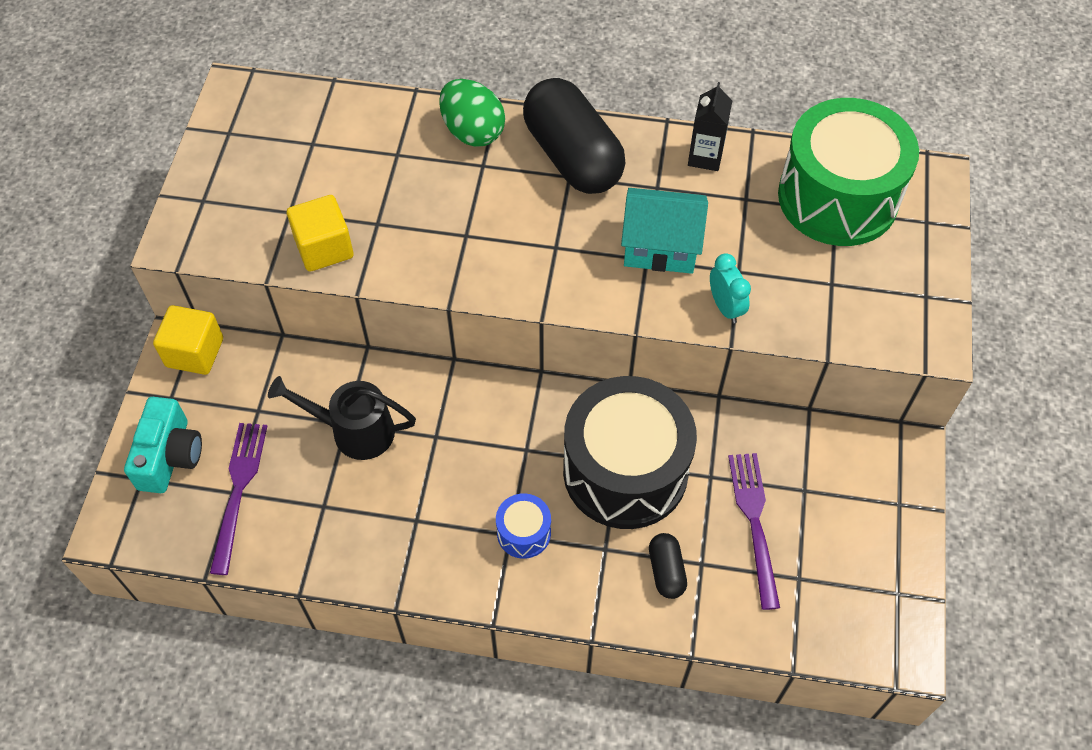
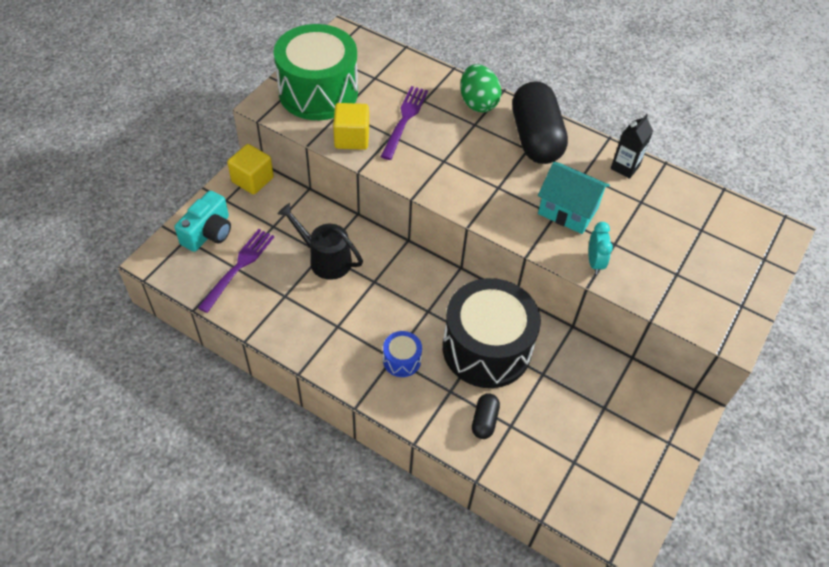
camera: 20 degrees right, 5 degrees down
(754, 522) = (559, 413): purple fork -> purple fork (404, 119)
(837, 197) = (706, 222): green drum -> green drum (318, 92)

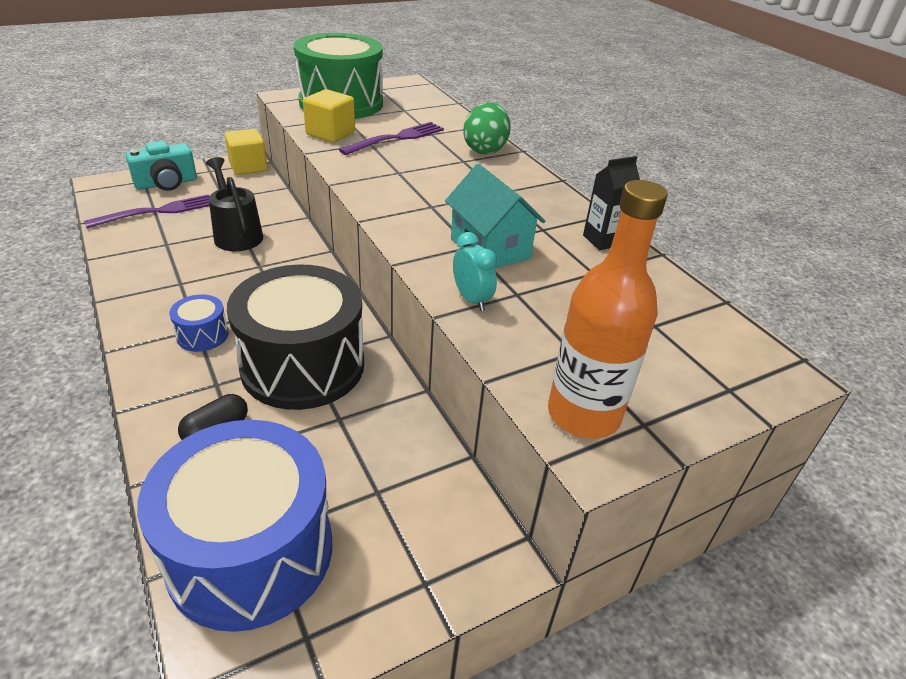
camera: 30 degrees right, 15 degrees down
(535, 138) = (518, 188): black capsule -> none
(575, 477) = (251, 552): none -> blue drum
(594, 262) = (471, 299): turquoise clock -> turquoise clock turned 60 degrees counterclockwise
(711, 315) = (583, 414): none -> orange bottle

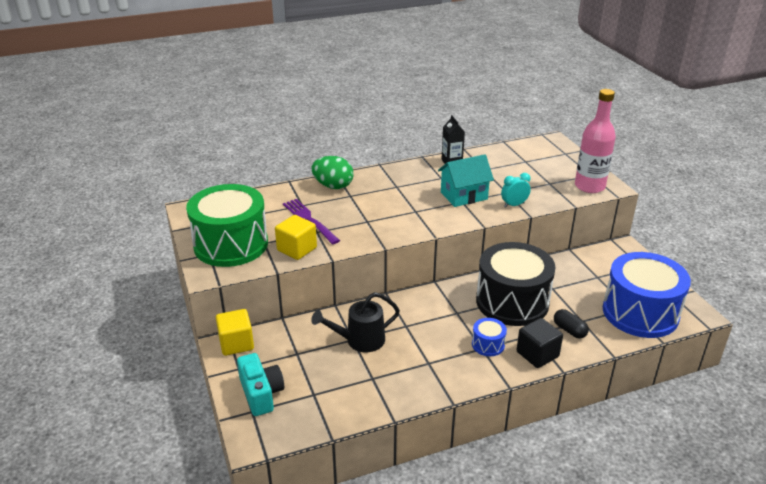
camera: 80 degrees left, 5 degrees down
(157, 211) = (316, 391): purple fork -> none
(166, 385) = (537, 354): none -> black cube
(583, 414) = (589, 186): orange bottle -> pink bottle

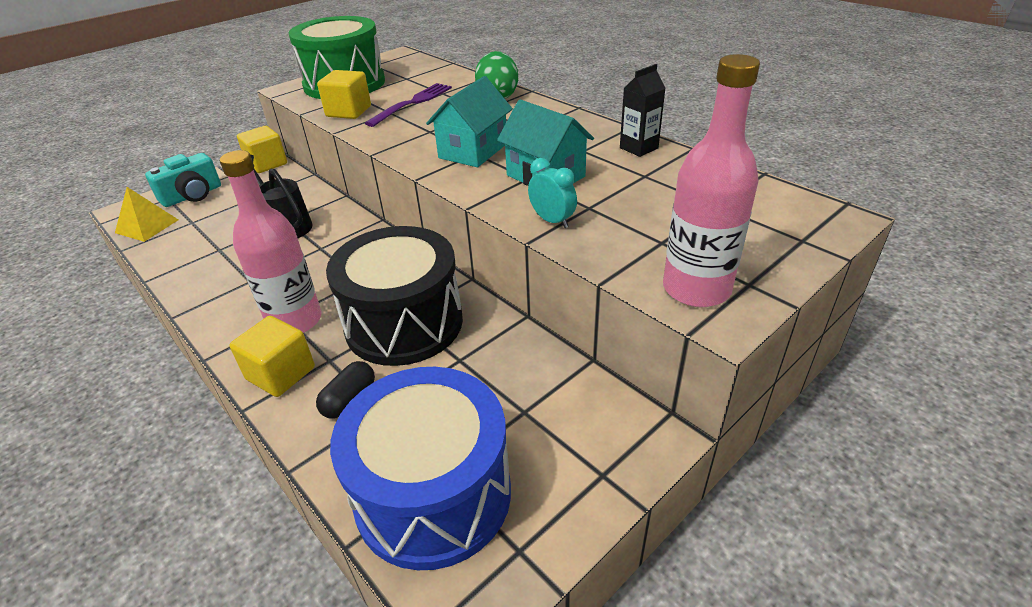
camera: 70 degrees right, 5 degrees up
(299, 424) = (147, 226): none -> yellow pyramid
(412, 211) = (473, 151): none -> turquoise house
(488, 344) = (295, 321): blue drum -> pink bottle
(537, 354) = (281, 373): black cube -> yellow cube

